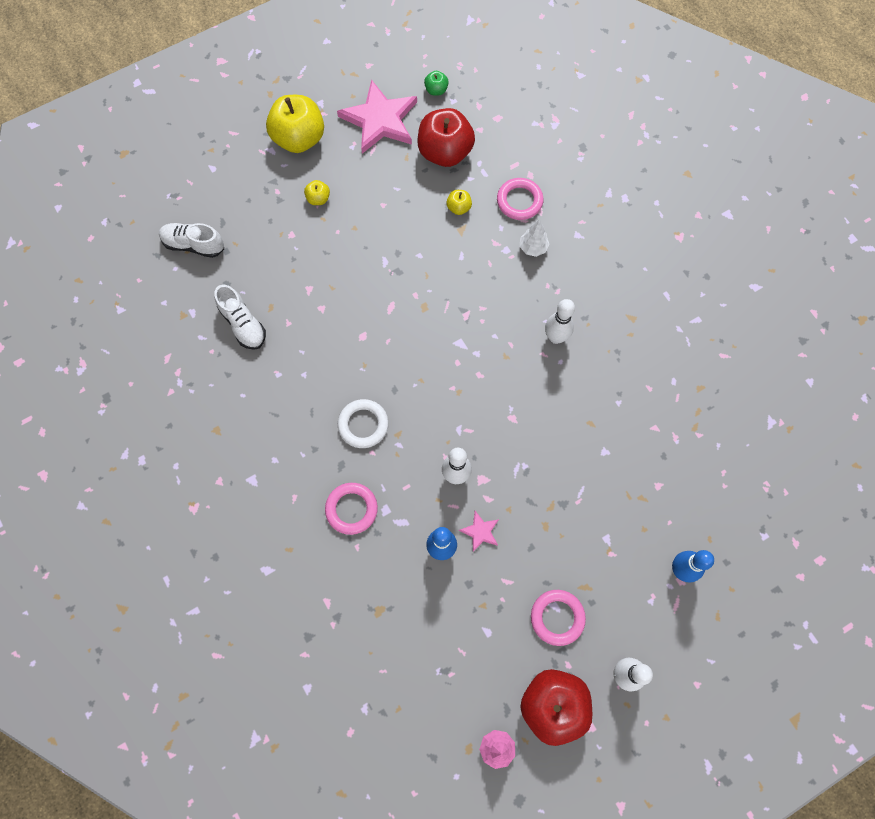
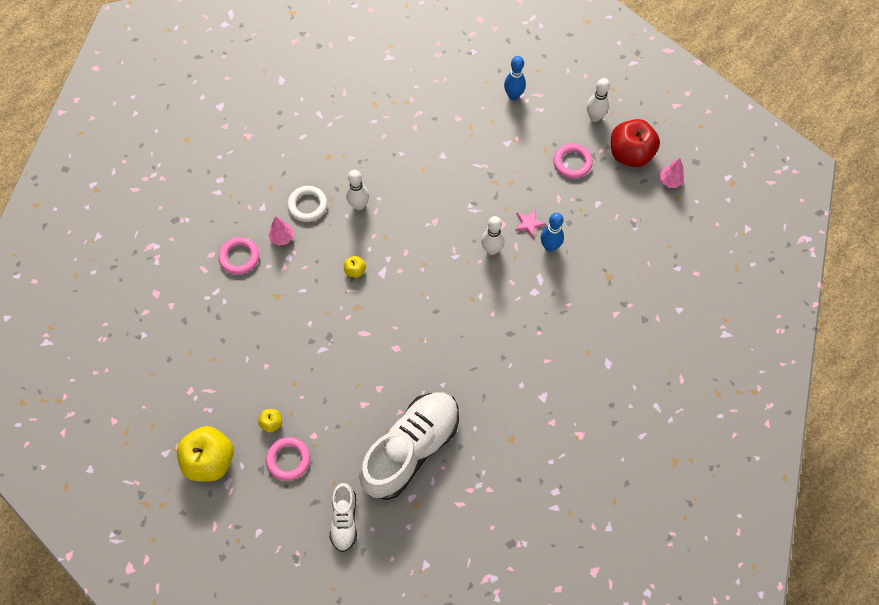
camera: 105 degrees left, 5 degrees down
(243, 324) = (411, 449): white shoe -> white shoe, size x2.04
(351, 509) = (541, 316): pink ring -> pink ring (288, 459)
(363, 425) = (472, 326): white ring -> white ring (307, 205)
(380, 120) = (176, 392): pink star -> none
(436, 90) = (134, 352): green apple -> none
(445, 152) = (201, 328): red apple -> none
(459, 208) = (256, 303): yellow apple -> yellow apple (355, 270)
(533, 248) = (282, 238): white tree -> pink tree

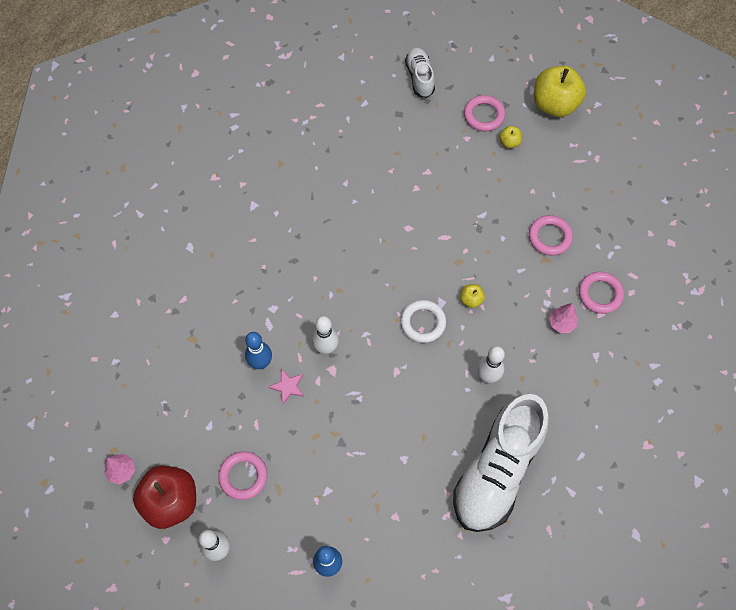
camera: 170 degrees right, 0 degrees up
(265, 316) = (549, 237): none -> pink ring
(307, 205) = (546, 366): white ring -> white ring (423, 322)
(411, 449) = (373, 141): white shoe -> white shoe (497, 470)

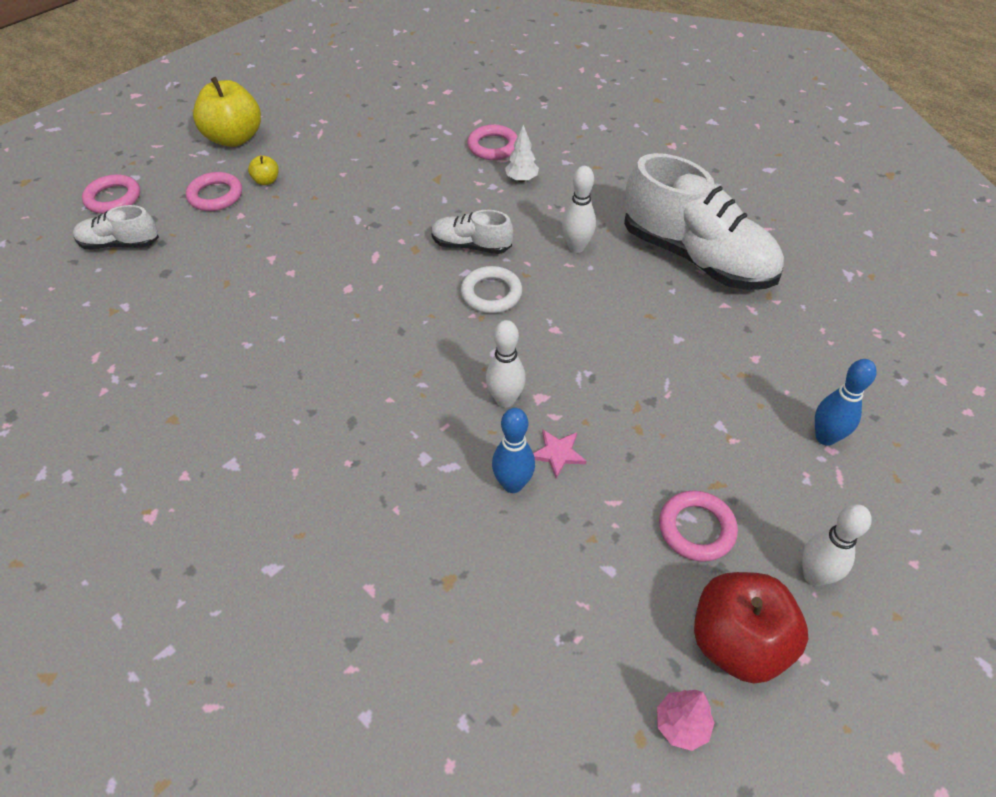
camera: 80 degrees left, 15 degrees down
(471, 300) = (471, 246): yellow apple -> white shoe
(549, 237) = (409, 170): pink ring -> pink ring (113, 198)
(561, 323) = (521, 179): pink tree -> white tree

